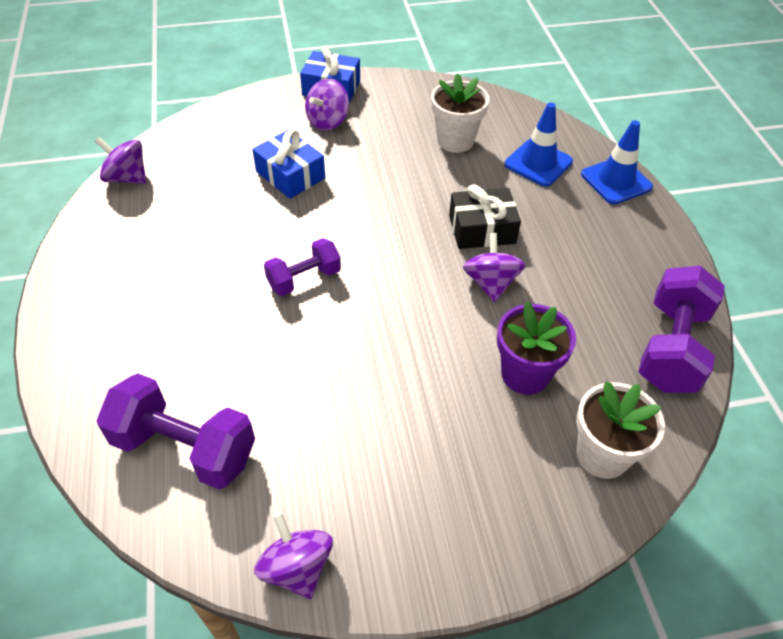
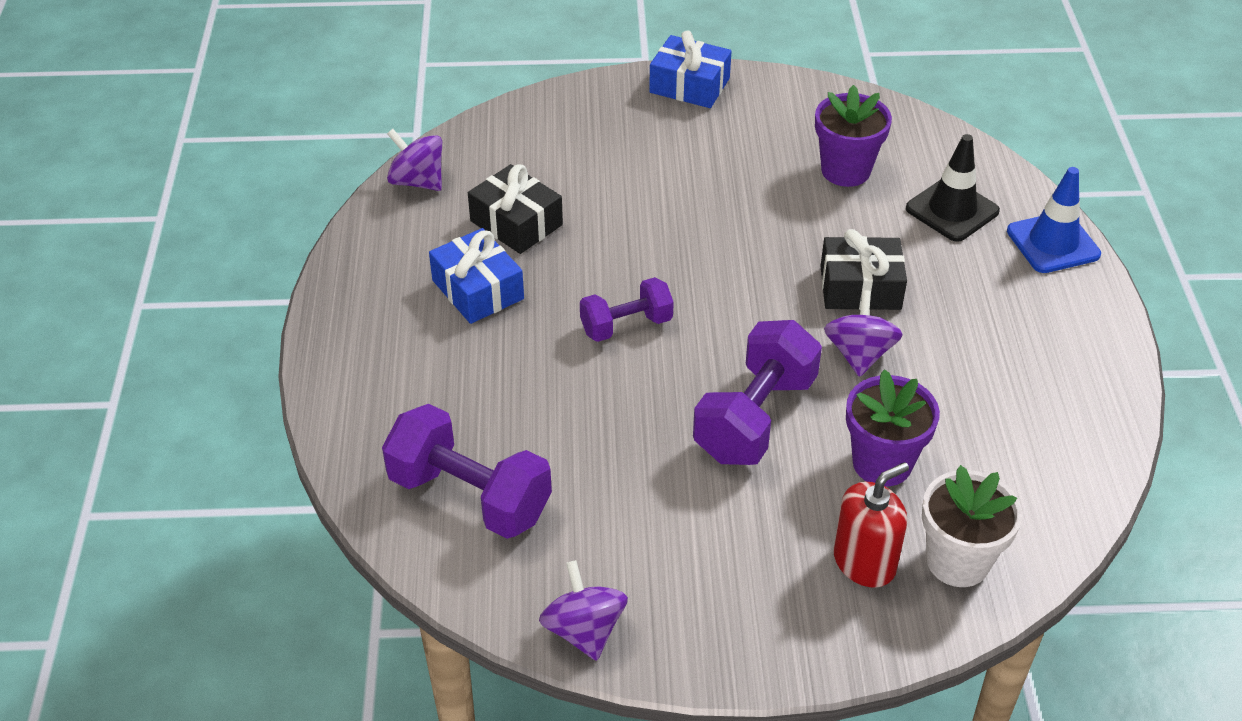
camera: 10 degrees right, 5 degrees down
(208, 204) = (516, 223): none -> black gift
(290, 175) = (623, 196): blue gift -> blue gift (478, 289)
(328, 121) = (679, 130): purple spinning top -> none
(455, 141) = (845, 170): white flower pot -> purple flower pot
(527, 466) = (864, 562): none -> red soap dispenser
(538, 163) = (952, 210): blue traffic cone -> black traffic cone
(671, 348) = (1074, 454): purple dumbbell -> purple dumbbell (755, 418)

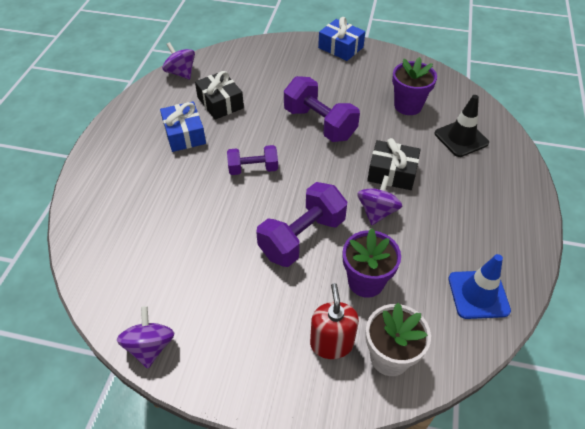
camera: 15 degrees right, 5 degrees up
(470, 496) = (126, 249): purple dumbbell -> purple dumbbell (319, 124)
(864, 562) = (331, 343): red soap dispenser -> red soap dispenser turned 75 degrees counterclockwise
(1053, 243) = (515, 168): blue traffic cone -> blue traffic cone (478, 294)

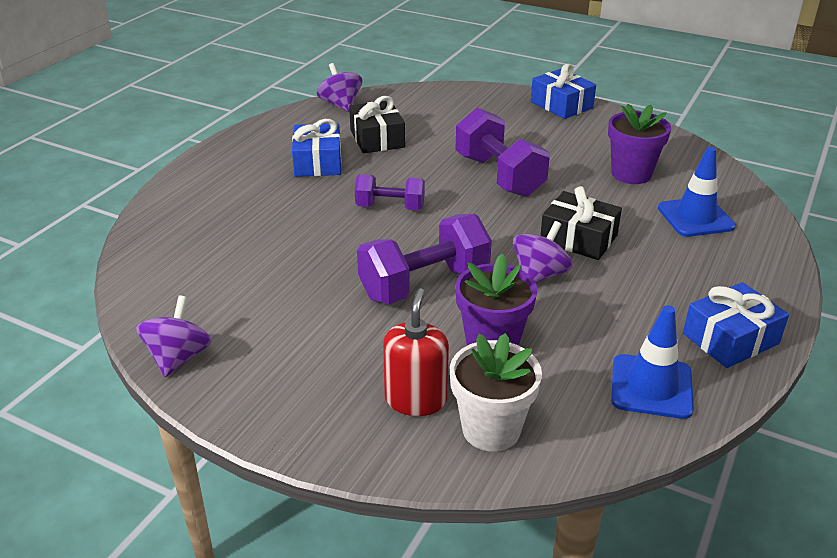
camera: 15 degrees right, 15 degrees down
(461, 138) = (695, 217): black traffic cone -> blue traffic cone
(514, 241) = (730, 339): none -> blue gift

